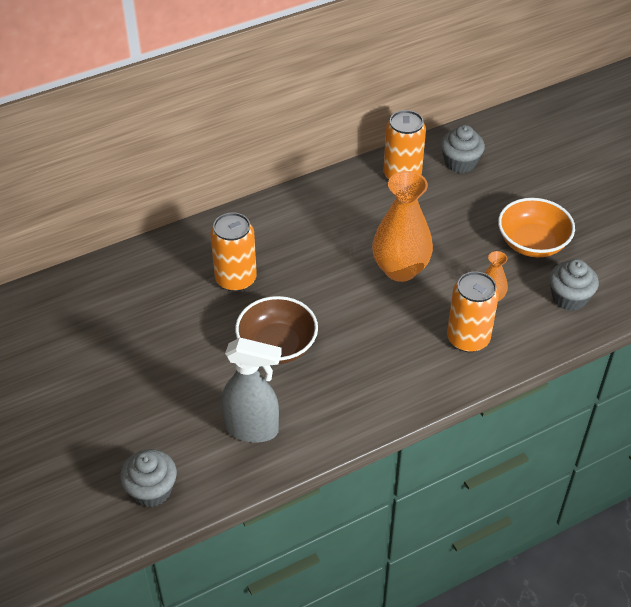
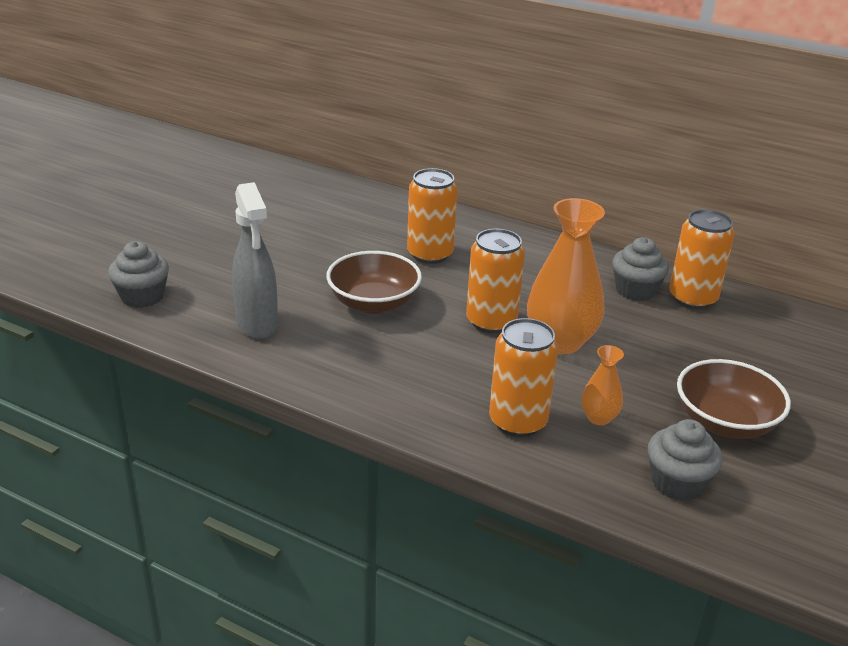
camera: 55 degrees right, 15 degrees down
(351, 292) = (491, 321): none -> orange can
(460, 163) = (768, 329): grey cupcake -> grey cupcake (635, 290)
(532, 243) = (725, 422): orange bowl -> brown bowl

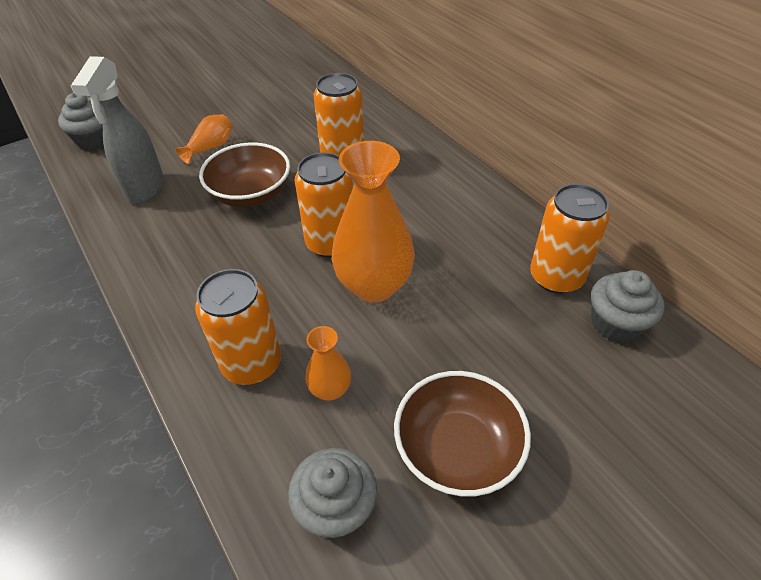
camera: 30 degrees right, 15 degrees up
(285, 275) = (210, 148): none -> orange vase
(635, 290) = (502, 249): grey cupcake -> grey cupcake (615, 324)

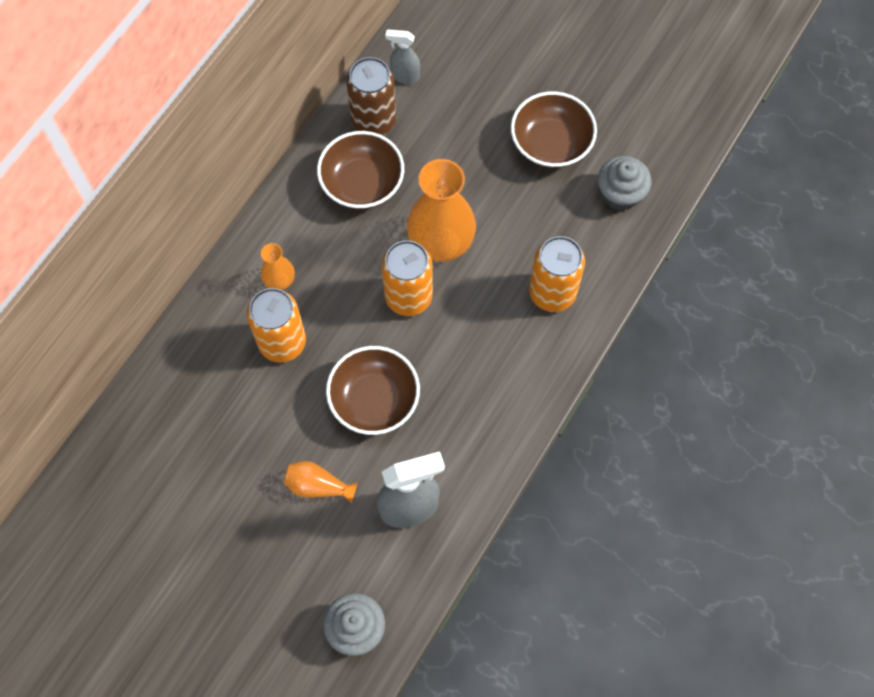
camera: 115 degrees left, 20 degrees up
(330, 389) = (547, 232): orange vase -> orange vase (280, 281)
(477, 246) = (362, 183): none -> brown bowl
(556, 277) = (374, 121): orange can -> brown can
(615, 324) = (404, 76): grey cupcake -> grey spray bottle

